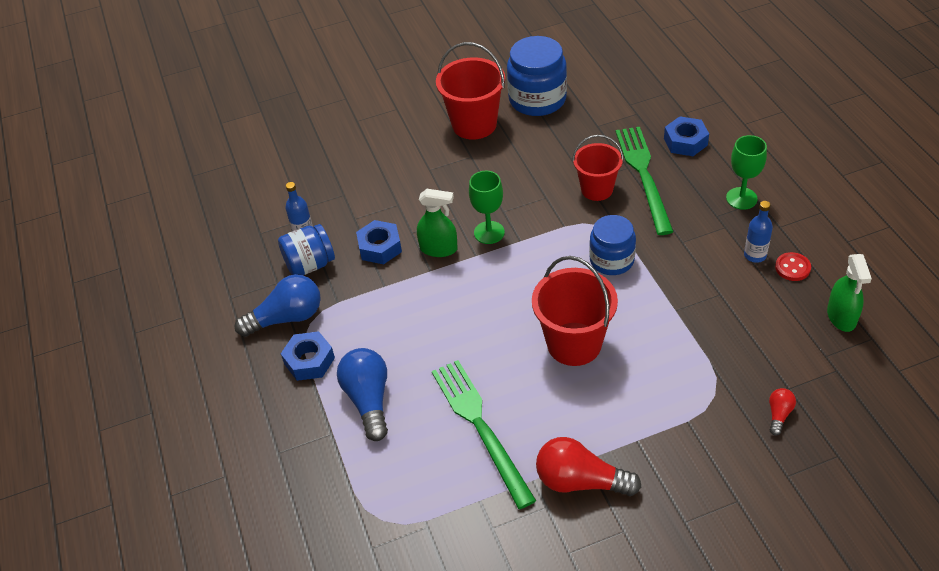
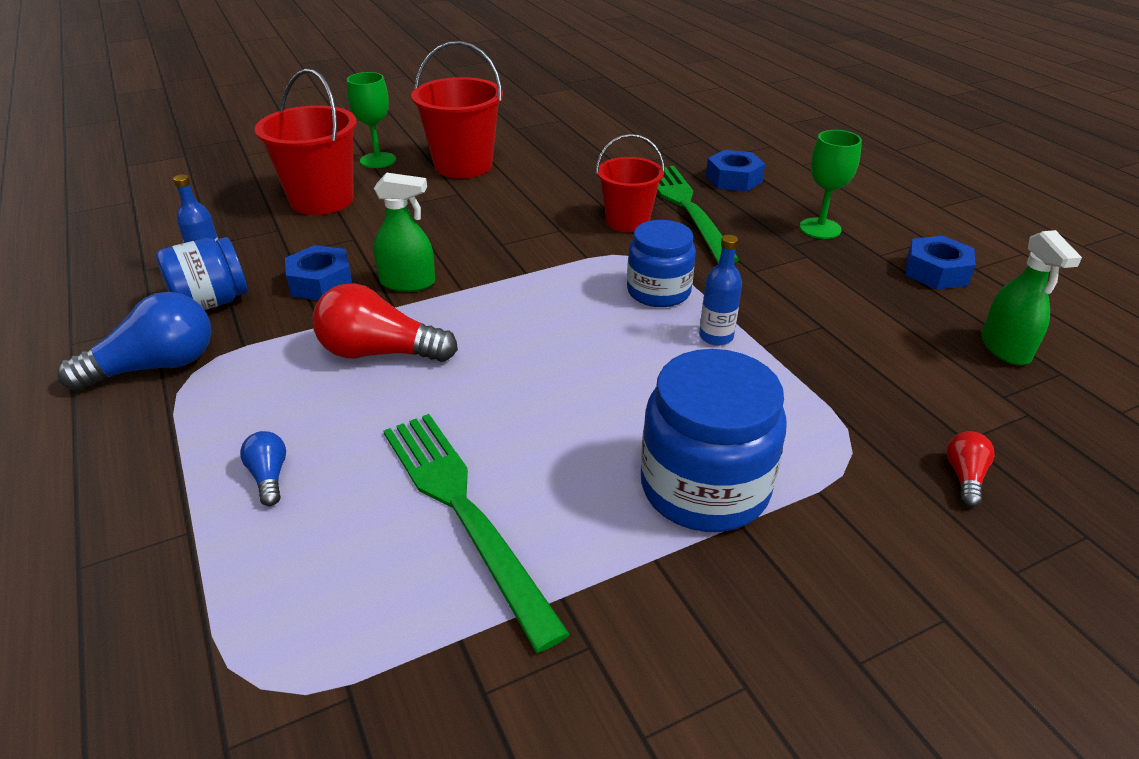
camera: 10 degrees left, 10 degrees down
(309, 361) = (178, 423): blue nut -> blue nut (936, 272)
(368, 400) = (269, 476): blue light bulb -> blue light bulb, size x0.49
(489, 232) = (481, 265): green goblet -> green goblet (378, 160)
(537, 99) = (543, 145): blue jar -> blue jar (704, 487)
(574, 344) = (615, 390): red bucket -> red bucket (322, 200)
(580, 481) = (650, 596): red light bulb -> red light bulb (379, 352)
(755, 255) = (857, 283): blue bottle -> blue bottle (716, 336)
(792, 268) = (913, 296): red button -> none

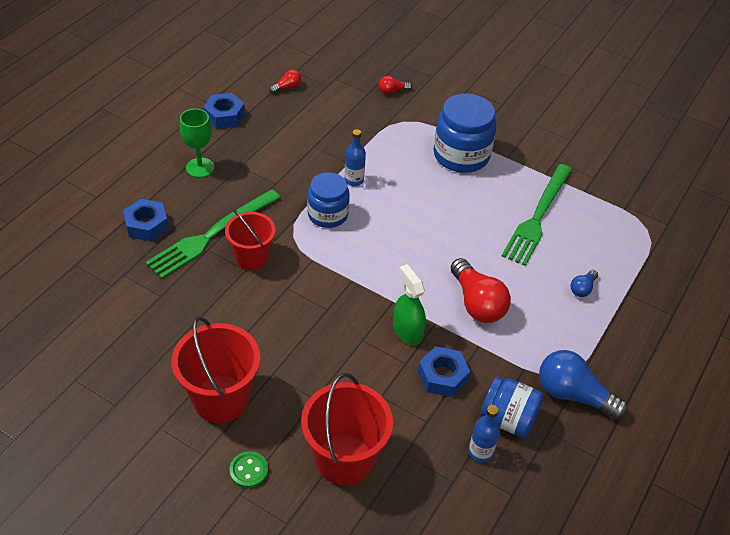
camera: 125 degrees left, 10 degrees up
(378, 160) = (249, 470): green goblet -> green button
(1005, 348) = (287, 87): green spray bottle -> red light bulb

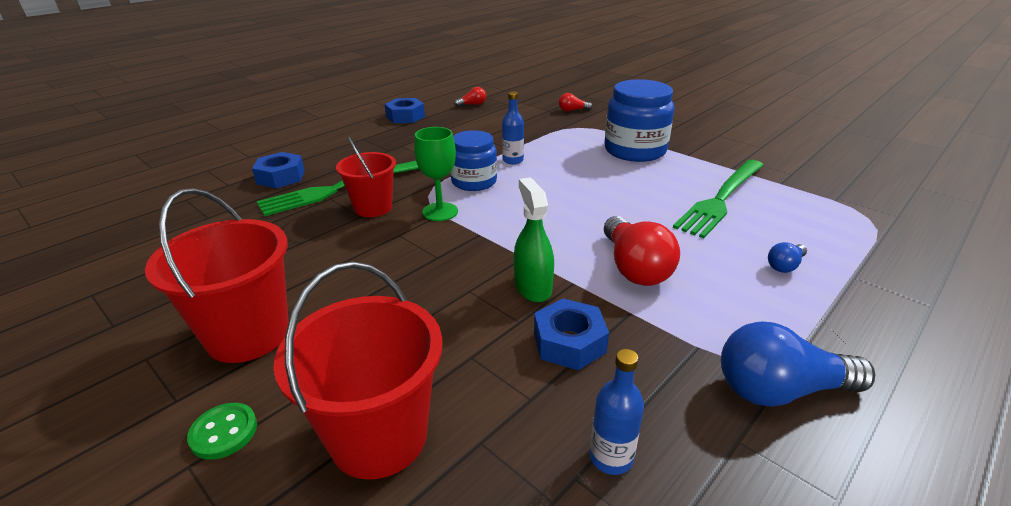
camera: 15 degrees right, 15 degrees down
(200, 168) = (361, 144): green goblet -> green goblet (440, 212)
(508, 419) = (665, 412): blue jar -> none
(573, 395) = (779, 390): blue light bulb -> blue light bulb turned 45 degrees counterclockwise

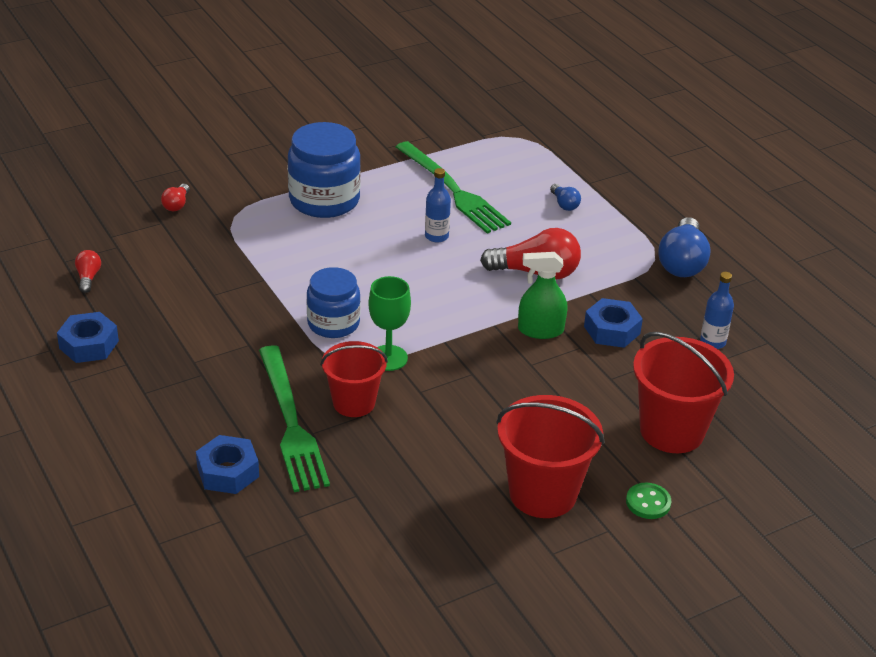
camera: 75 degrees left, 5 degrees up
(513, 160) = (296, 285): blue bottle -> blue bottle (436, 236)

